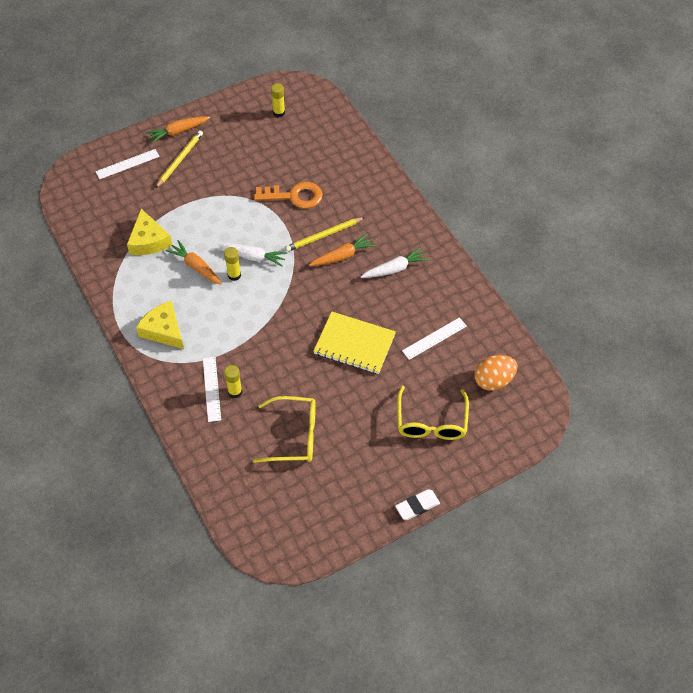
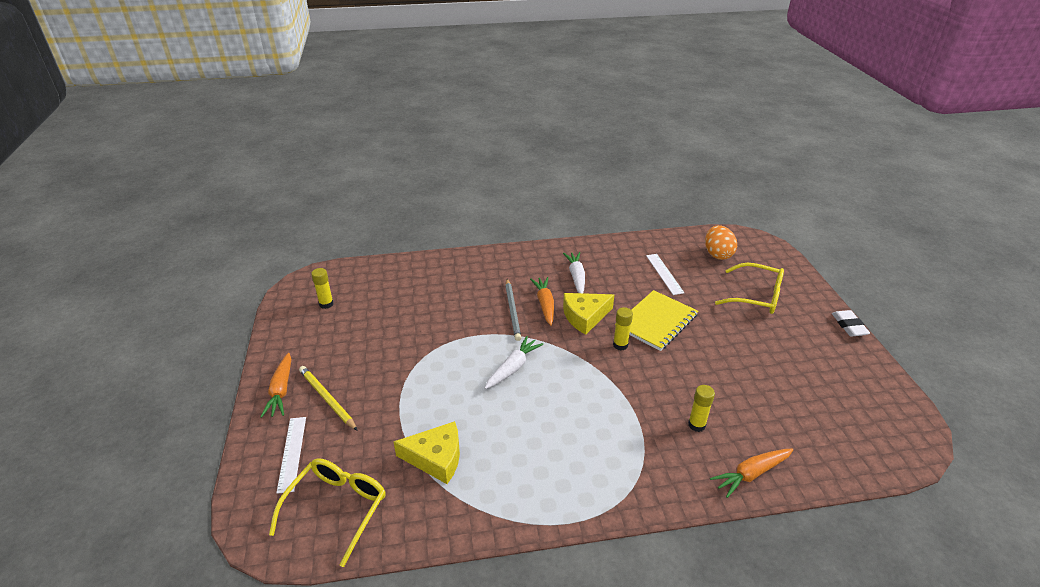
camera: 70 degrees left, 20 degrees down
(164, 330) = (587, 473): yellow cheese -> yellow cheese (585, 316)
(196, 266) = (502, 420): orange carrot -> orange carrot (751, 474)
(211, 389) = (688, 445): white ruler -> none
(234, 275) = (531, 389): yellow glue stick -> yellow glue stick (620, 345)
(294, 196) = (448, 319): orange key -> none
(294, 435) = (762, 389): yellow glasses -> yellow glasses (337, 508)
(324, 236) = (512, 311): yellow pencil -> grey pencil

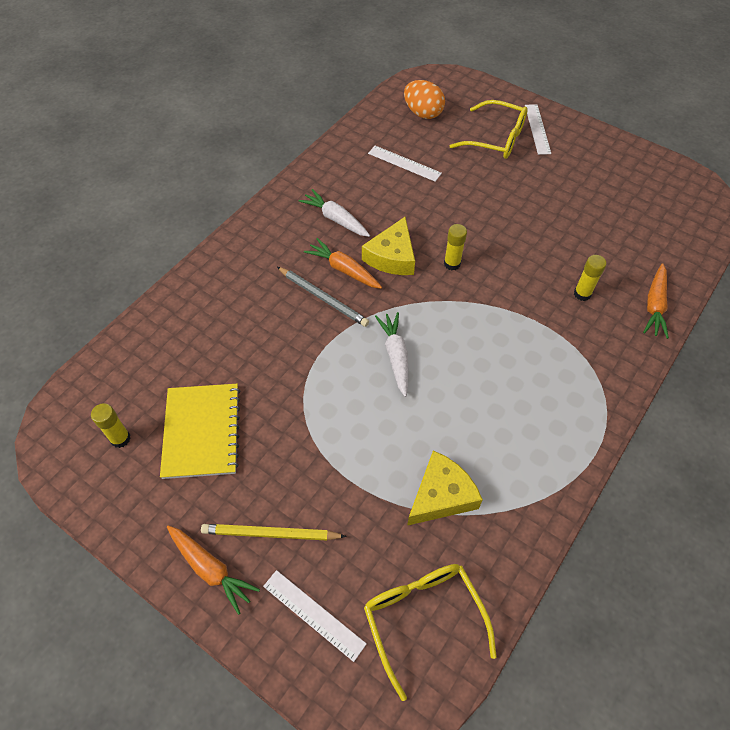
camera: 45 degrees left, 20 degrees up
(656, 321) = (452, 218): yellow notebook -> yellow notebook (202, 431)
(756, 296) = (496, 139): yellow glasses -> yellow glasses turned 45 degrees clockwise
(802, 308) = (537, 129): none -> white ruler
(849, 326) = (582, 124): white eraser -> none

